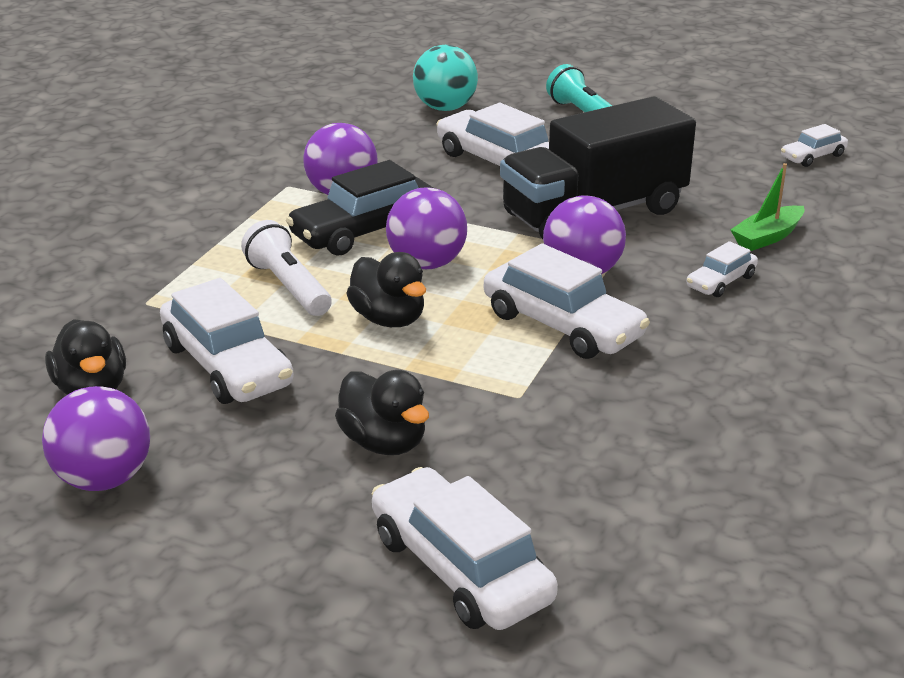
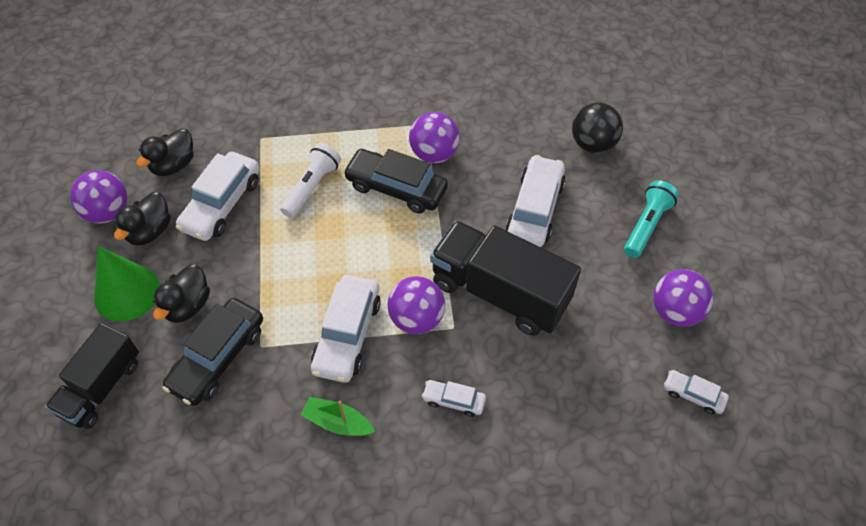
camera: 60 degrees right, 25 degrees up
(297, 497) = (127, 292): none -> green cone
(388, 319) = (305, 248): black duck -> black duck (149, 231)
(427, 263) = (377, 236): purple ball -> purple ball (675, 311)
(445, 108) = (593, 144): turquoise ball -> black ball
(460, 568) = (101, 387): white car -> black truck
(506, 438) = (217, 357): none -> black car
(767, 237) = (536, 407): green boat -> green boat (337, 422)

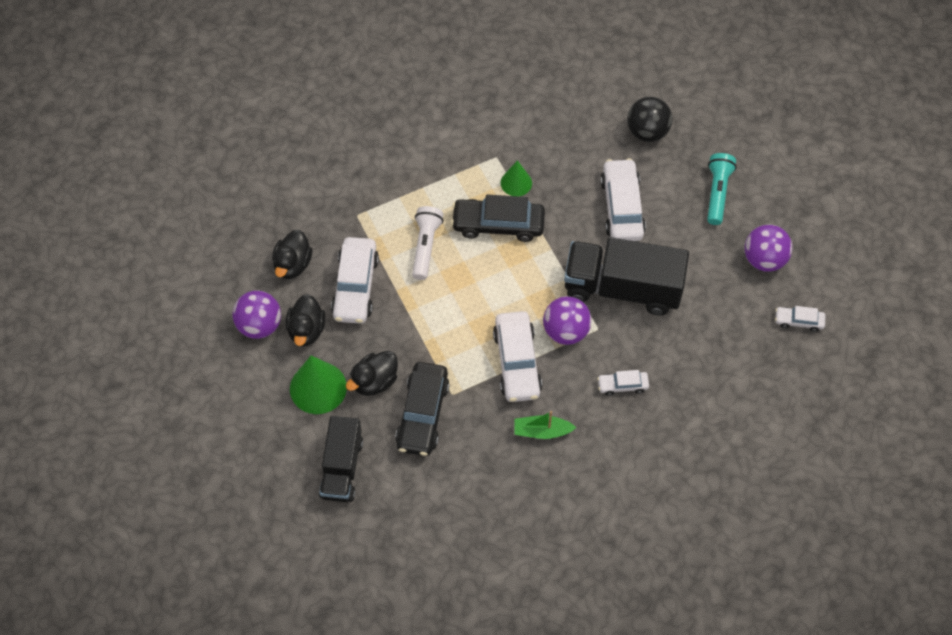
camera: 20 degrees left, 5 degrees up
(187, 305) = (374, 381): black duck -> black duck turned 45 degrees clockwise
(434, 154) = (516, 183): purple ball -> green cone

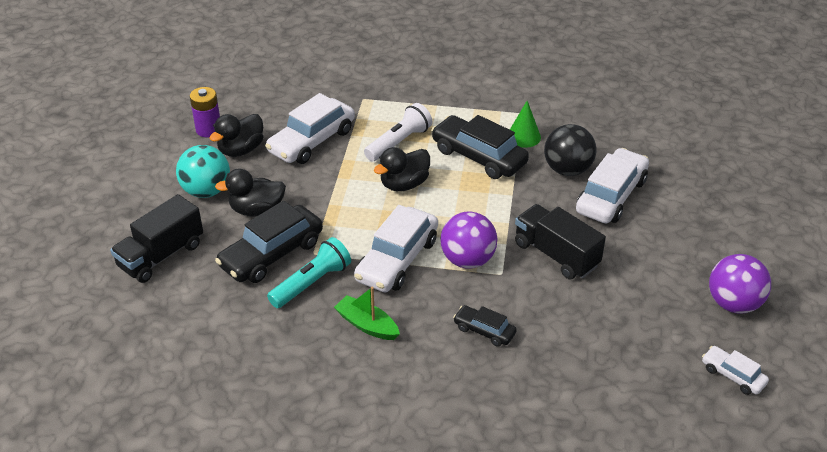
camera: 35 degrees right, 20 degrees down
(259, 325) = (208, 129): purple ball -> purple battery
(293, 264) = (277, 105): black duck -> black duck (404, 184)
(318, 387) = (206, 191): green cone -> turquoise ball
(622, 288) = (556, 255): black truck -> black truck, size x0.64
(622, 385) = (484, 330): white car -> black car
(647, 132) = (686, 155): black ball -> black ball (567, 170)
(717, 193) = (723, 229): turquoise flashlight -> turquoise flashlight (311, 283)

